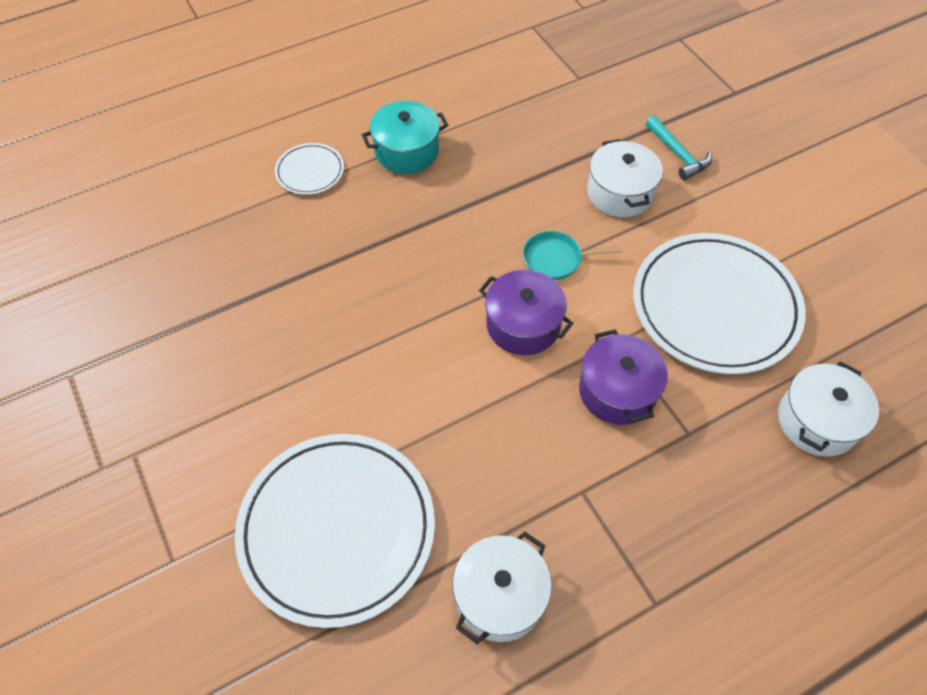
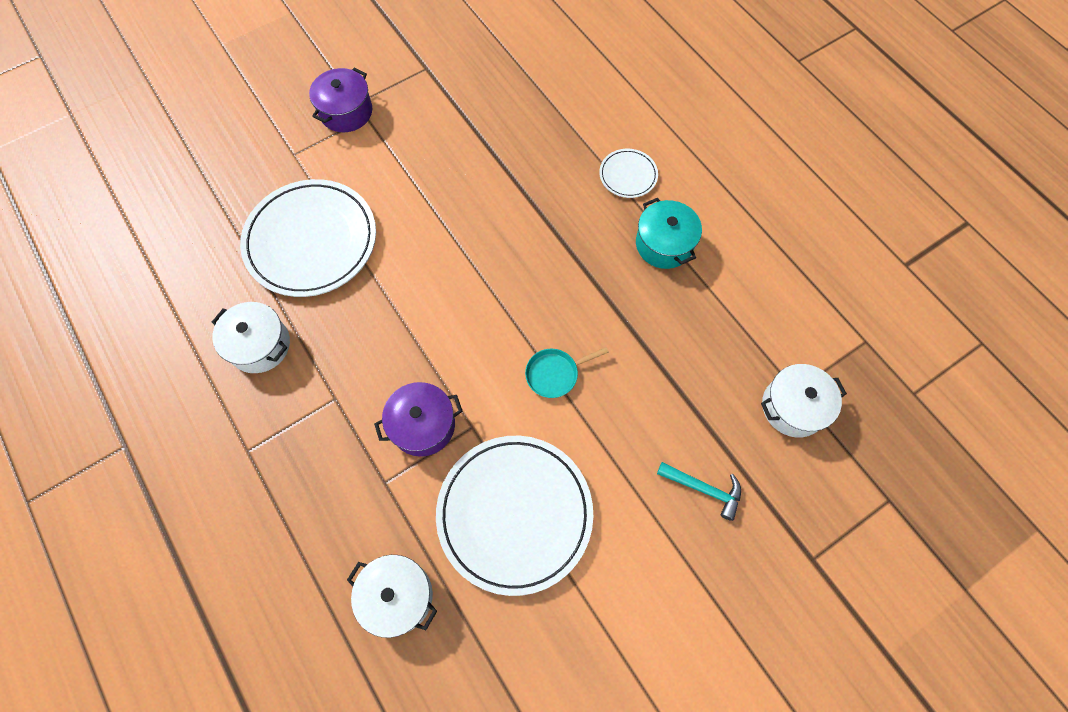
camera: 85 degrees right, 10 degrees up
(523, 325) = (483, 350): purple pot -> purple pot (346, 112)
(556, 259) = (555, 374): turquoise pan -> turquoise pan turned 105 degrees counterclockwise
(620, 193) = (642, 430): white pot -> white pot (793, 407)
(678, 154) = (704, 489): turquoise hammer -> turquoise hammer turned 120 degrees counterclockwise

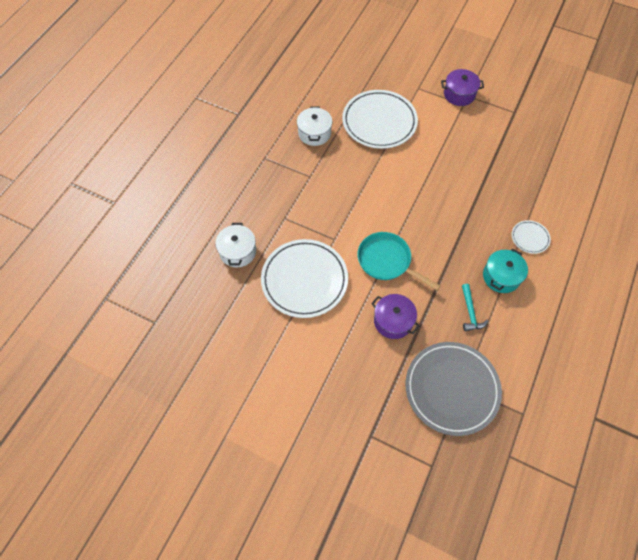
camera: 60 degrees right, 5 degrees down
(423, 425) = (321, 218): purple pot -> purple pot (393, 321)
(555, 374) = (387, 261): turquoise pan -> turquoise pan, size x1.73
(704, 489) = (373, 362): turquoise hammer -> turquoise hammer (470, 312)
(793, 407) = (452, 389): white pot -> grey plate

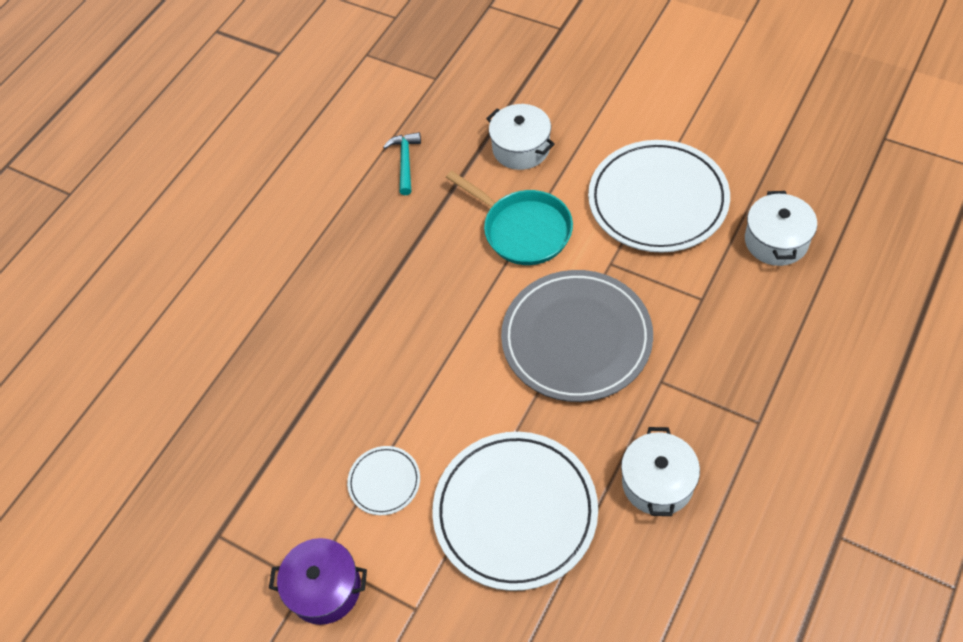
camera: 170 degrees left, 5 degrees down
(393, 321) = (521, 148): purple pot -> white pot
(452, 389) = (451, 75): grey plate -> grey plate (576, 338)
(501, 276) = (345, 210): turquoise pot -> none
(530, 238) = (280, 269): white plate -> white plate (384, 482)

